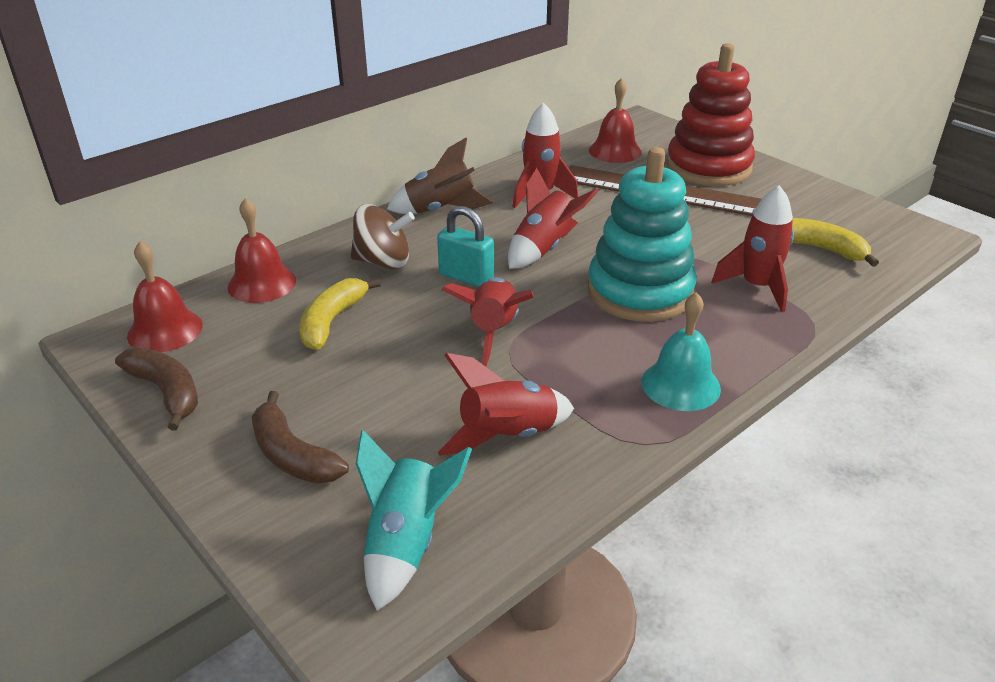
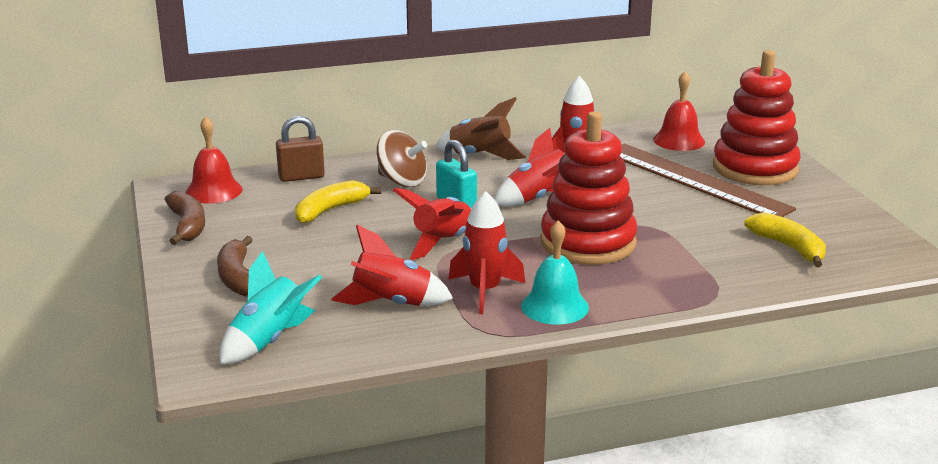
camera: 25 degrees right, 10 degrees down
(262, 283) = (301, 177): red bell -> brown padlock
(640, 292) = (588, 242): turquoise stacking toy -> red stacking toy
(757, 287) = (695, 261): red rocket -> red rocket (485, 291)

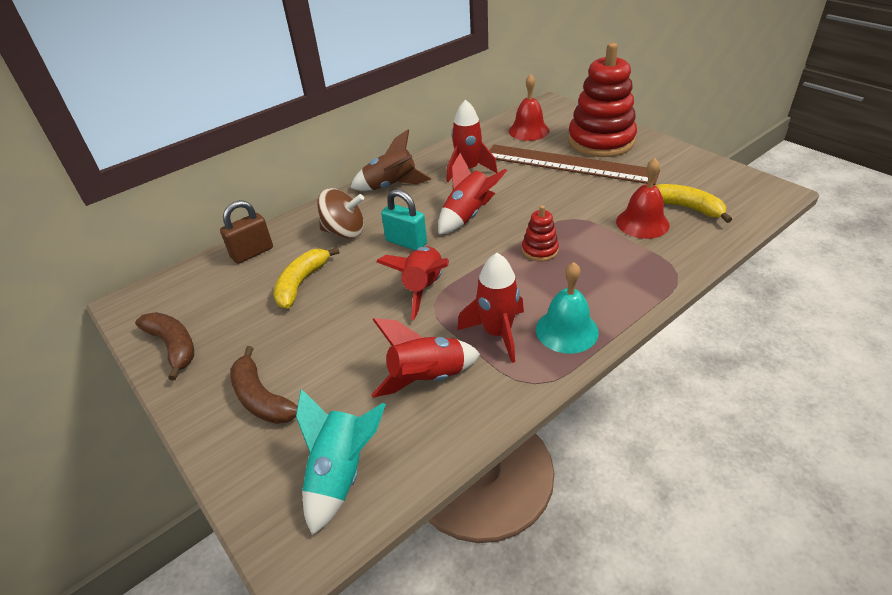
camera: 20 degrees left, 15 degrees up
(213, 191) = (177, 294): red bell -> red bell (642, 223)
(588, 242) = (540, 250): red stacking toy -> red stacking toy, size x0.44

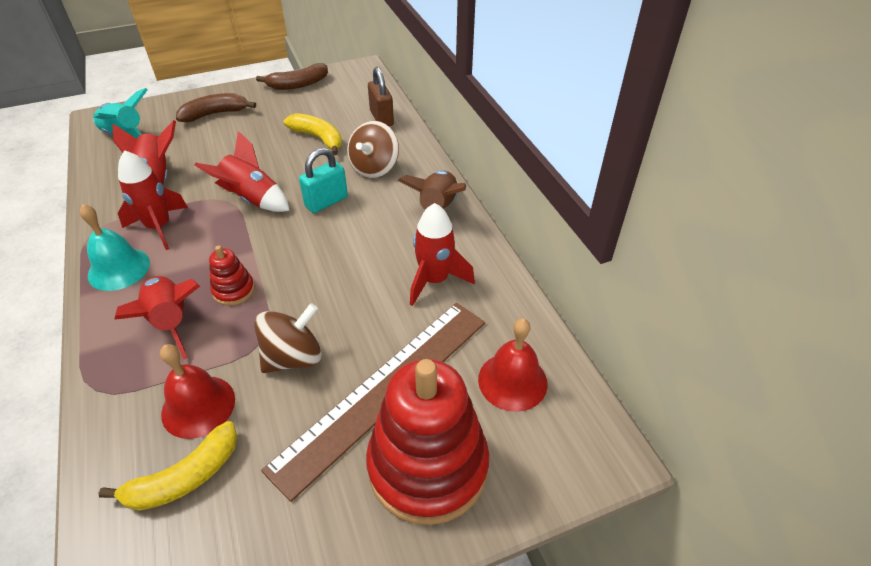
camera: 105 degrees right, 5 degrees up
(468, 216) = (337, 254): red rocket -> red rocket (171, 322)
(575, 201) = (293, 357): none -> brown spinning top

